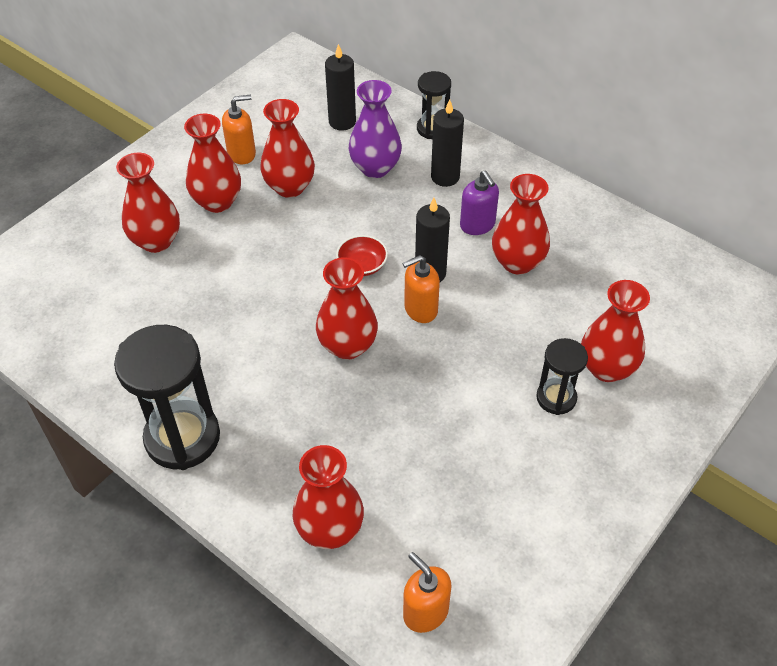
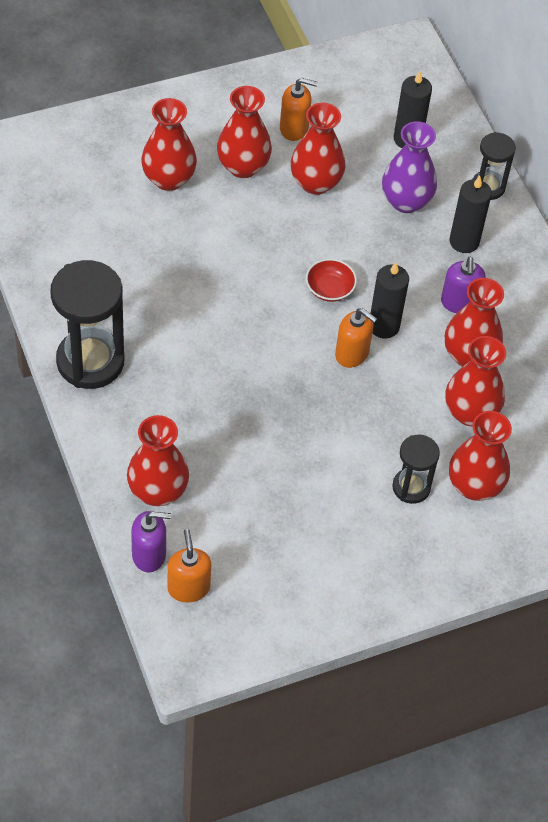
camera: 25 degrees right, 5 degrees up
(347, 346) = (269, 354): red vase -> red vase (470, 412)
(364, 600) = (149, 555): none -> purple soap dispenser
(420, 309) = (352, 354): orange soap dispenser -> orange soap dispenser turned 150 degrees counterclockwise

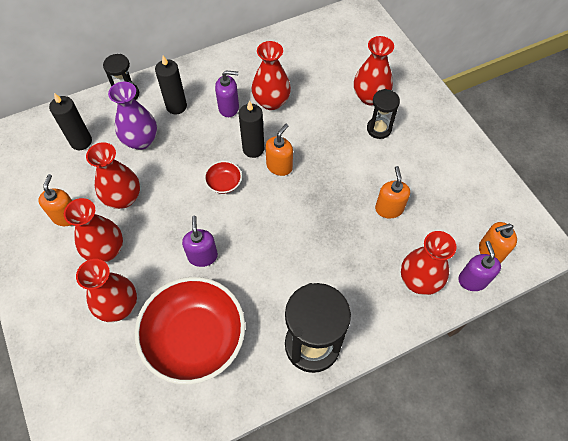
camera: 90 degrees left, 5 degrees up
(118, 248) = (195, 338): none -> red bowl
(223, 261) = (202, 256): none -> purple soap dispenser
(270, 475) = (389, 208): none -> orange soap dispenser
(470, 412) = (316, 100): red vase -> none

